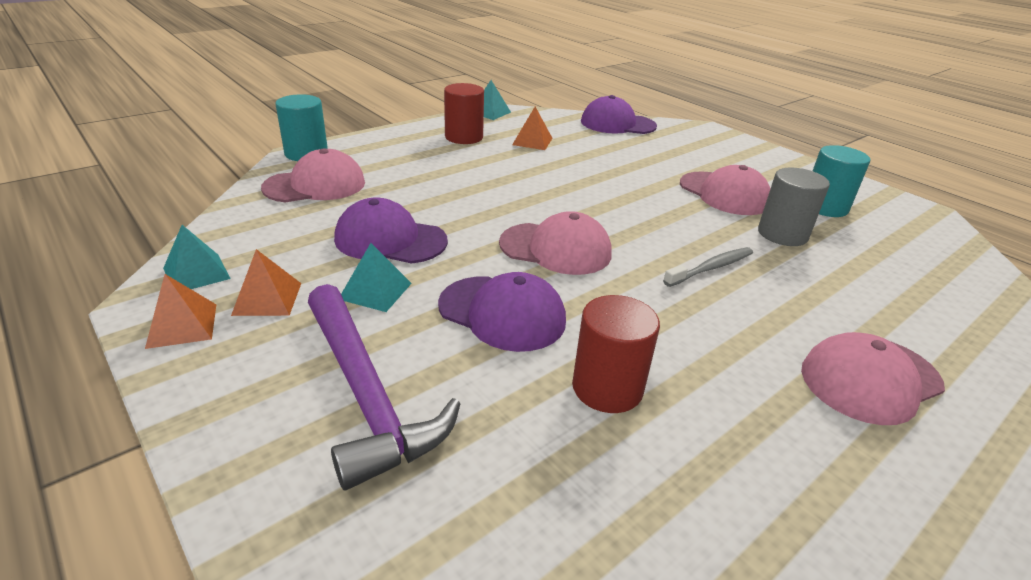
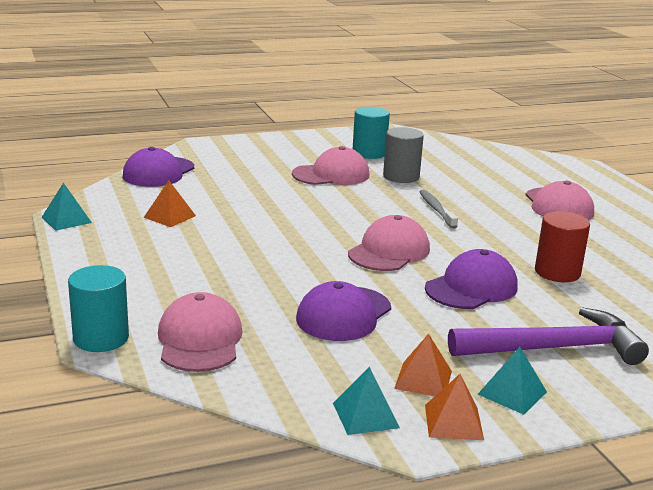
camera: 70 degrees left, 10 degrees down
(375, 291) = (426, 331): turquoise pyramid -> turquoise pyramid (512, 393)
(464, 137) = (129, 245): red cylinder -> none

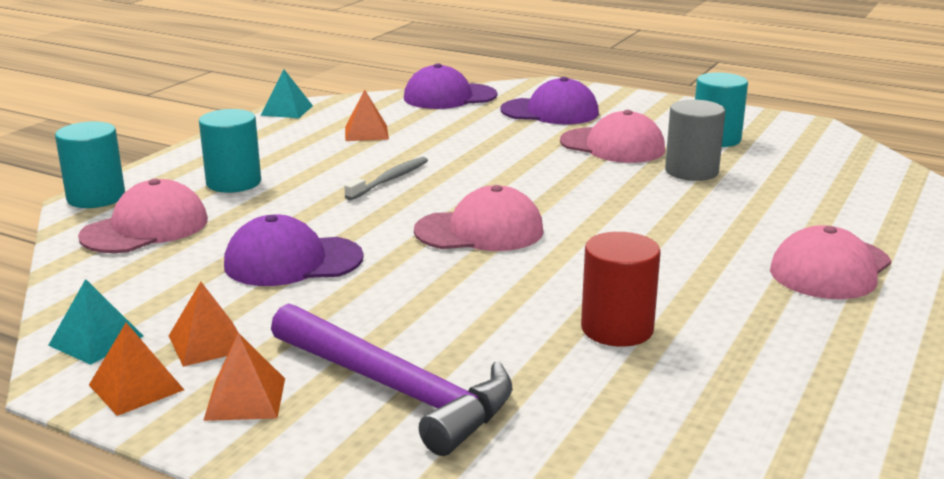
camera: 50 degrees right, 0 degrees up
(173, 284) = (233, 182): none -> turquoise cylinder
(436, 209) = (644, 214): grey toothbrush -> grey toothbrush (389, 180)
(471, 288) = (472, 297): purple cap -> purple cap (550, 112)
(512, 393) = (245, 398): turquoise pyramid -> orange pyramid

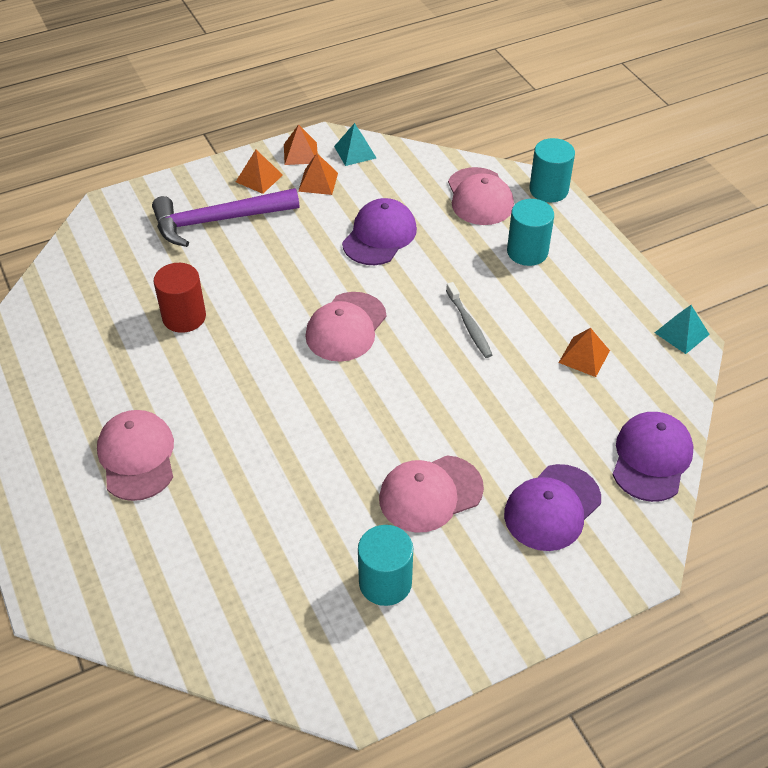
camera: 125 degrees right, 25 degrees up
(691, 171) = (335, 506): grey cylinder -> none

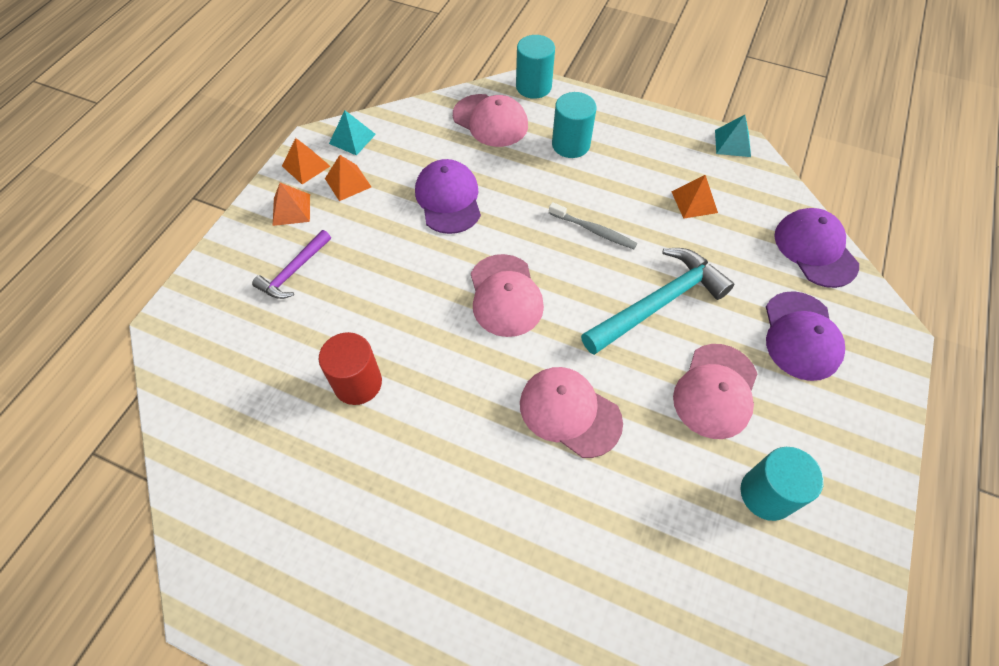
camera: 40 degrees left, 10 degrees up
(137, 457) = (457, 552): pink cap -> pink cap (569, 412)
(217, 220) = (293, 271): purple hammer -> purple hammer, size x0.57
(459, 407) = (658, 303): none -> turquoise hammer

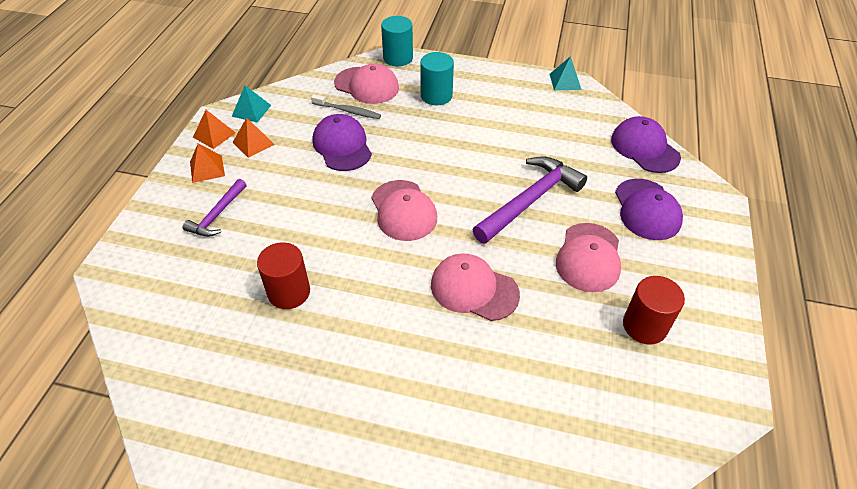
camera: 10 degrees left, 10 degrees down
(594, 230) = (467, 155): grey toothbrush -> grey toothbrush (348, 111)
(658, 303) = (530, 200): turquoise hammer -> purple hammer
(694, 202) = (543, 125): orange pyramid -> none
(766, 494) = (644, 326): turquoise cylinder -> red cylinder

